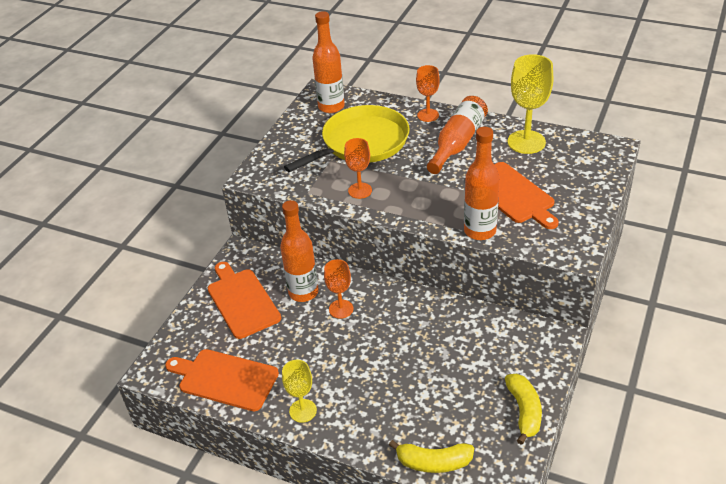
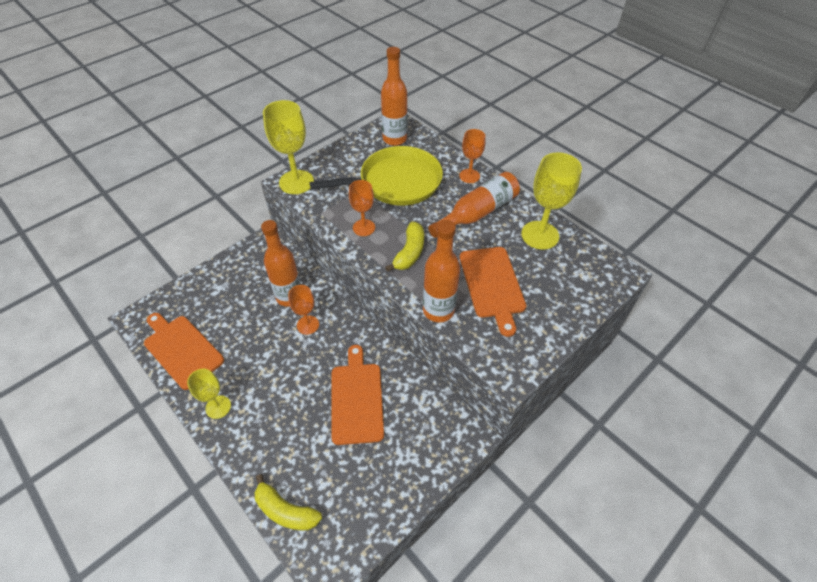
camera: 20 degrees right, 10 degrees up
(242, 301) = (240, 284): orange cutting board -> orange cutting board (357, 399)
(261, 175) = (296, 182): none -> yellow goblet
(524, 411) = (393, 498): yellow banana -> yellow banana (409, 252)

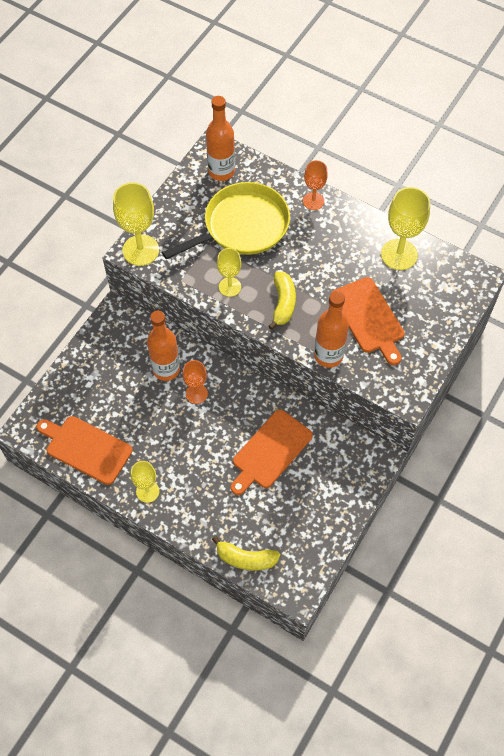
camera: 15 degrees left, 10 degrees up
(357, 399) = (270, 451): orange cutting board -> orange cutting board turned 120 degrees counterclockwise
(364, 228) = (230, 287): orange goblet -> yellow goblet
(477, 213) = (333, 243): orange bottle -> none

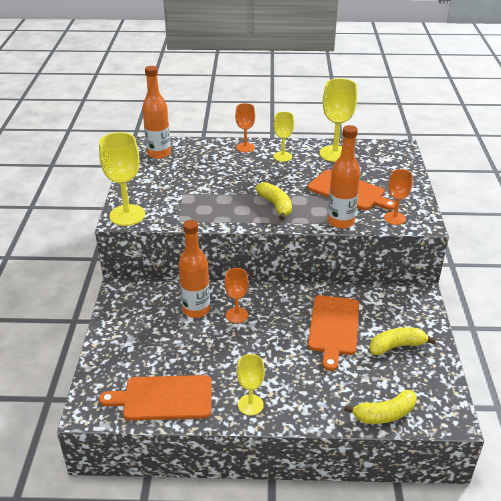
camera: 30 degrees left, 25 degrees down
(230, 287) = (223, 211): yellow goblet -> yellow goblet (282, 156)
(242, 226) = (202, 176): yellow pan -> none
(309, 500) = (396, 346): none -> yellow banana
(384, 377) = (394, 218): none -> orange goblet

